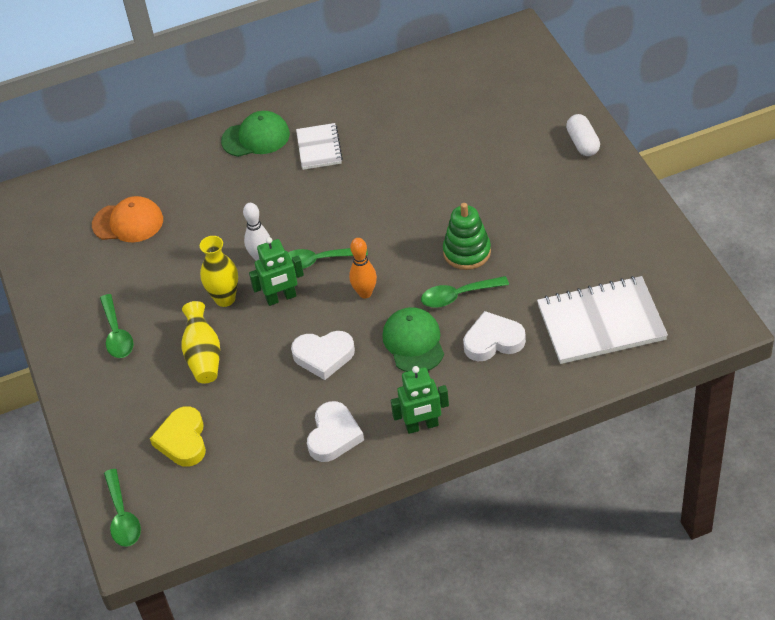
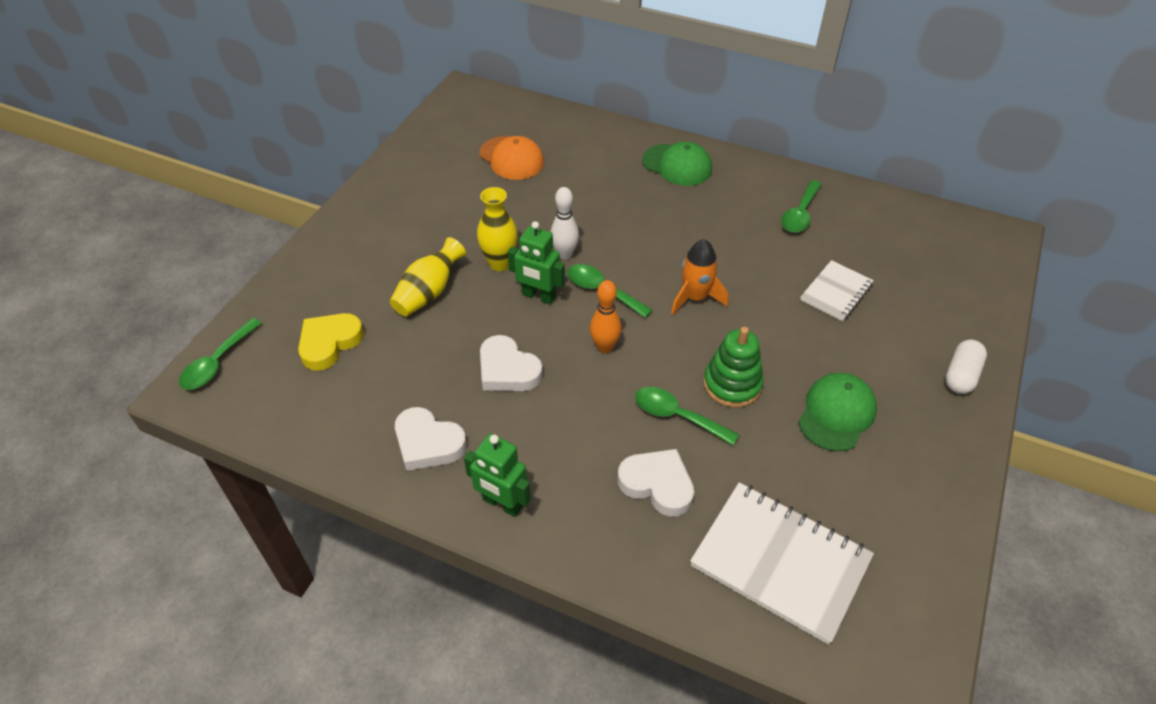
camera: 40 degrees right, 0 degrees up
(117, 334) = (399, 228): green spoon -> green spoon (800, 214)
(319, 148) = (715, 207): white notebook -> white notebook (836, 292)
(334, 435) = (428, 443): white heart -> white heart turned 60 degrees clockwise
(381, 218) = (695, 298): none -> orange rocket
(413, 342) = (589, 423): green cap -> green cap (836, 413)

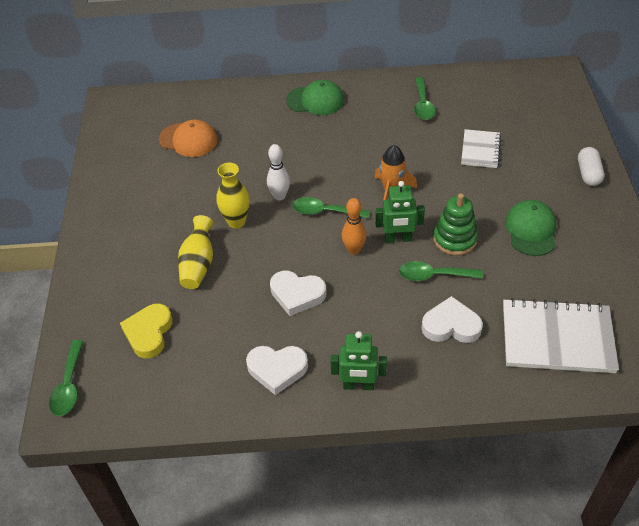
camera: 25 degrees left, 0 degrees up
(538, 296) = (282, 234): green robot -> green robot (398, 239)

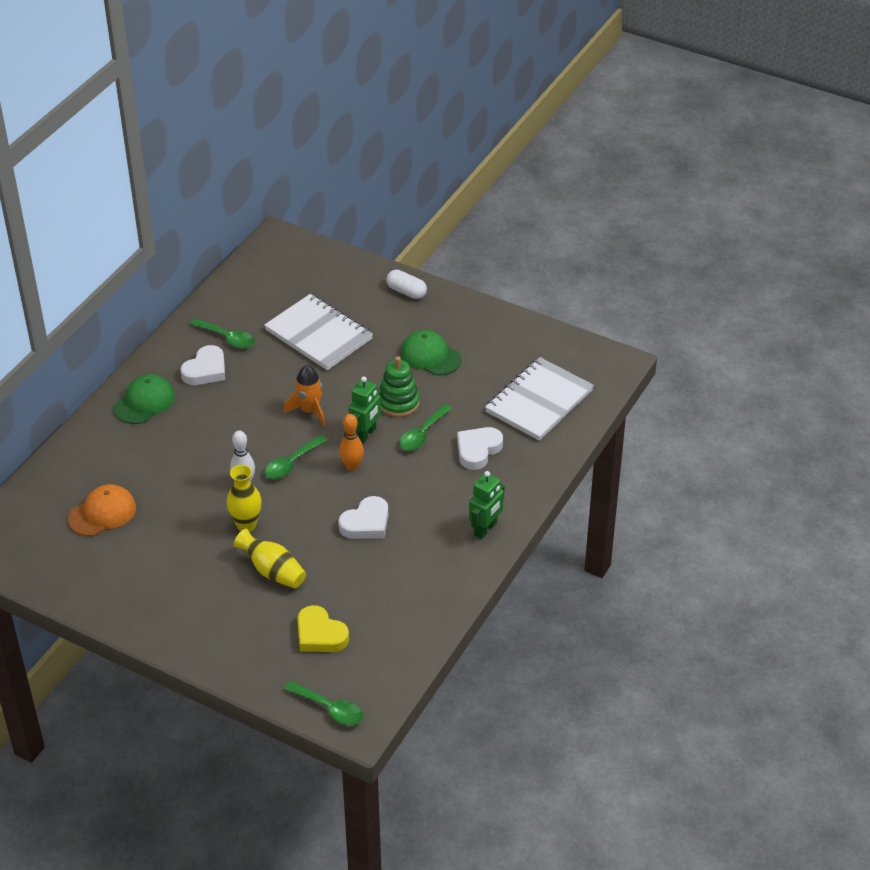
camera: 60 degrees left, 5 degrees down
(277, 369) = (430, 569): white heart -> white heart (205, 370)
(480, 150) = (318, 335): white notebook -> white notebook, size x1.78

